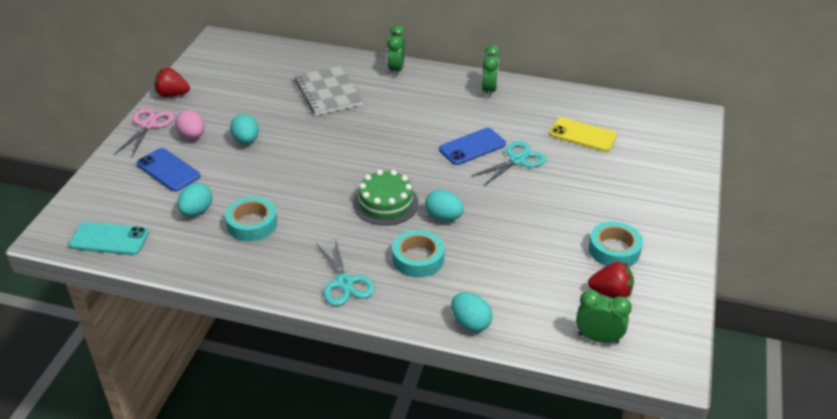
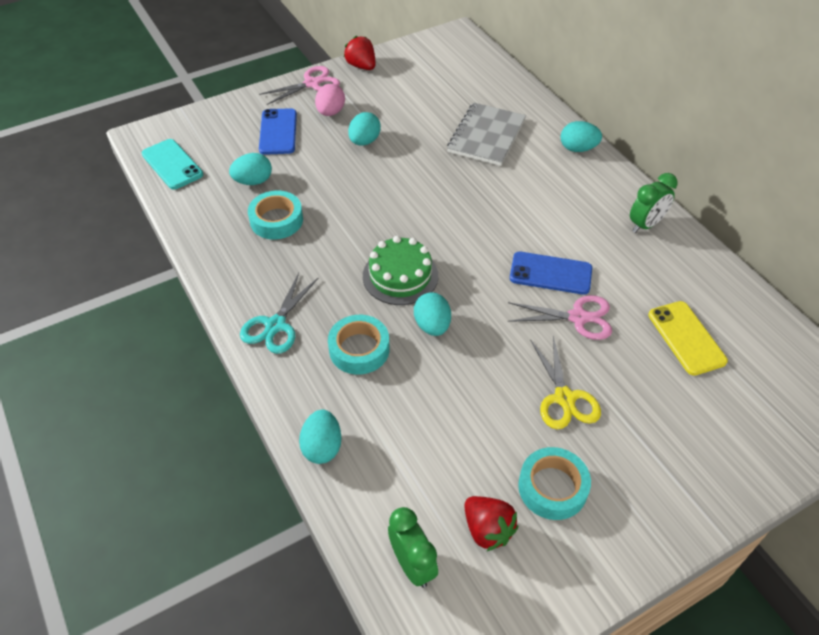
camera: 45 degrees right, 10 degrees up
(396, 70) = (578, 149): green clock -> turquoise egg
(517, 160) = (578, 317): turquoise scissors -> pink scissors
(563, 204) = (564, 398): none -> yellow scissors

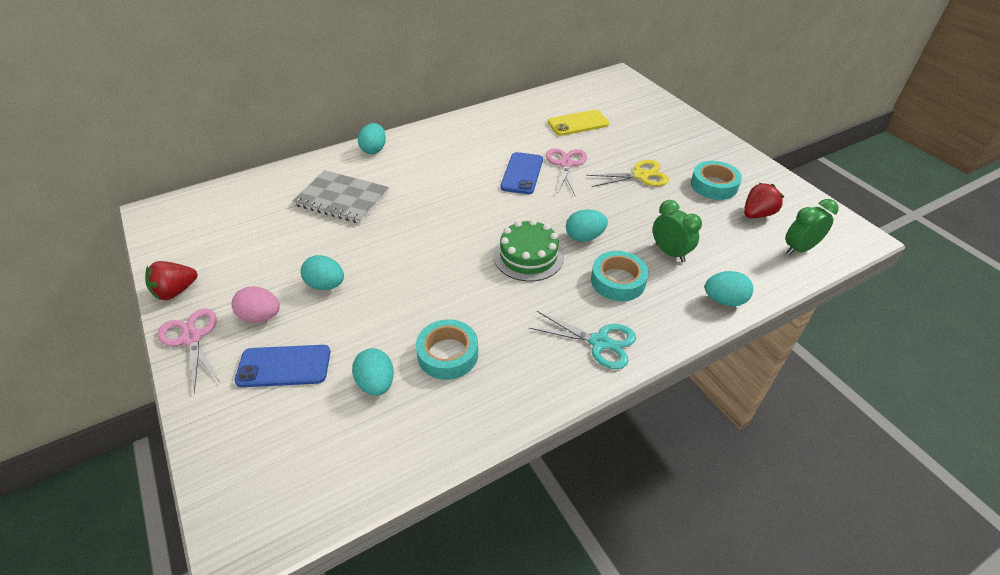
camera: 90 degrees left, 5 degrees down
(172, 164) = (322, 486): turquoise phone -> none
(645, 225) = (470, 127): green clock -> green clock (670, 252)

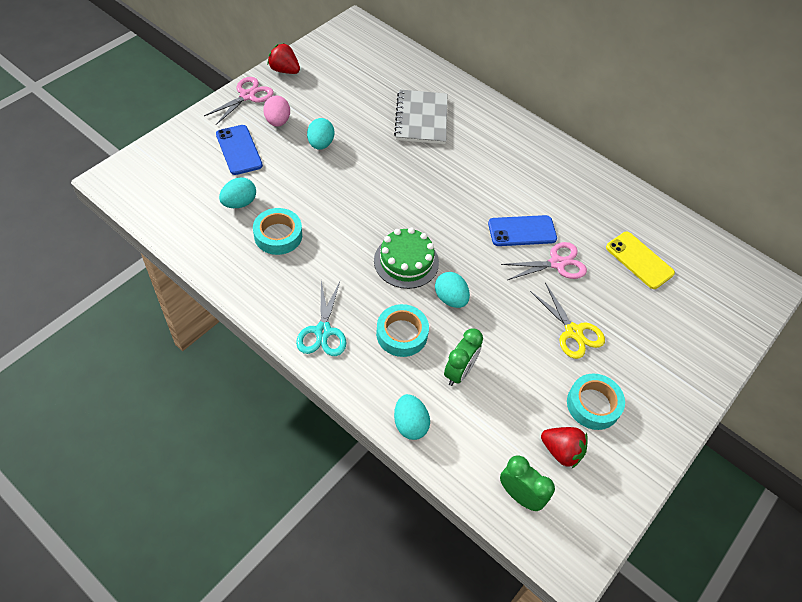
camera: 65 degrees right, 10 degrees up
(374, 150) = (498, 116): turquoise egg -> none

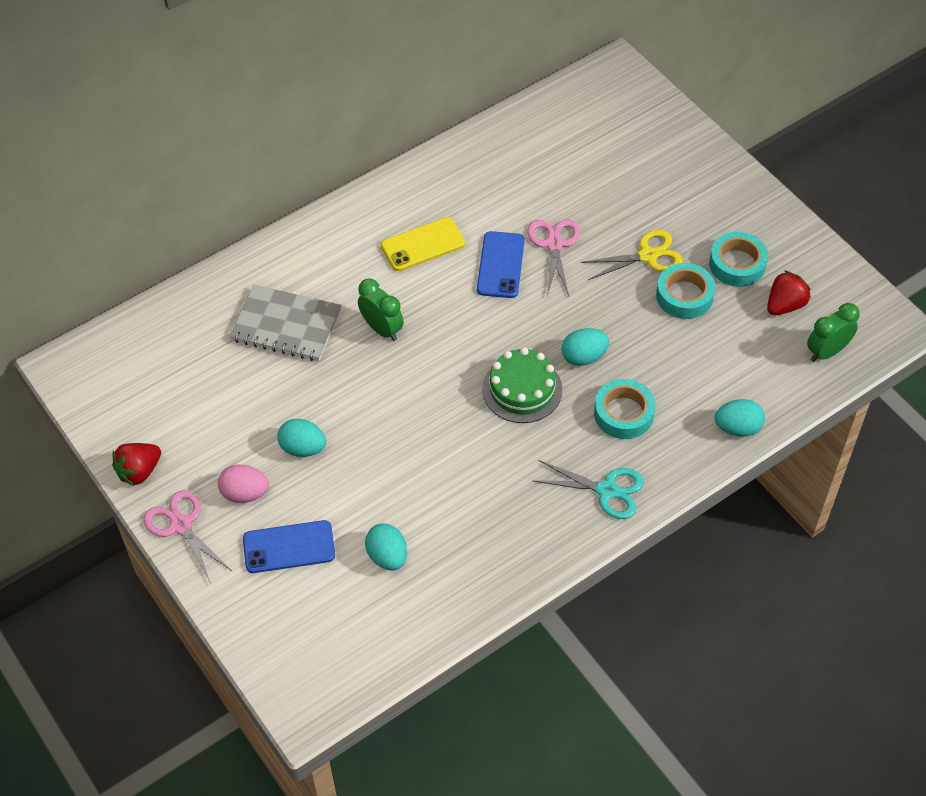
camera: 70 degrees left, 0 degrees up
(278, 235) = (453, 518): turquoise tape -> turquoise tape (684, 296)
(459, 372) = (681, 370): green clock -> green clock (382, 329)
(639, 260) = (565, 169): yellow phone -> yellow phone (423, 245)

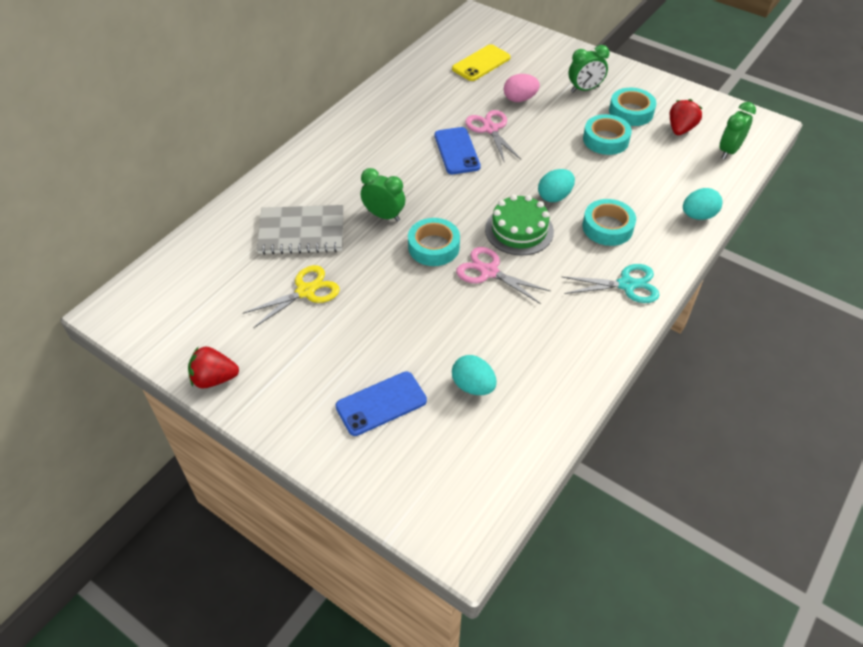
camera: 20 degrees left, 5 degrees down
(139, 471) = (214, 379): red strawberry -> red strawberry turned 60 degrees clockwise
(181, 525) = (272, 413): pink scissors -> pink scissors (489, 272)
(245, 493) = (321, 370): pink egg -> pink egg (520, 99)
(303, 448) = (357, 320): turquoise egg -> none
(419, 384) = (433, 247): none -> turquoise tape
(423, 245) = (389, 151): yellow phone -> yellow phone (481, 63)
(647, 255) = (564, 121): yellow scissors -> yellow scissors (305, 291)
(697, 216) = (585, 89): none -> green clock

